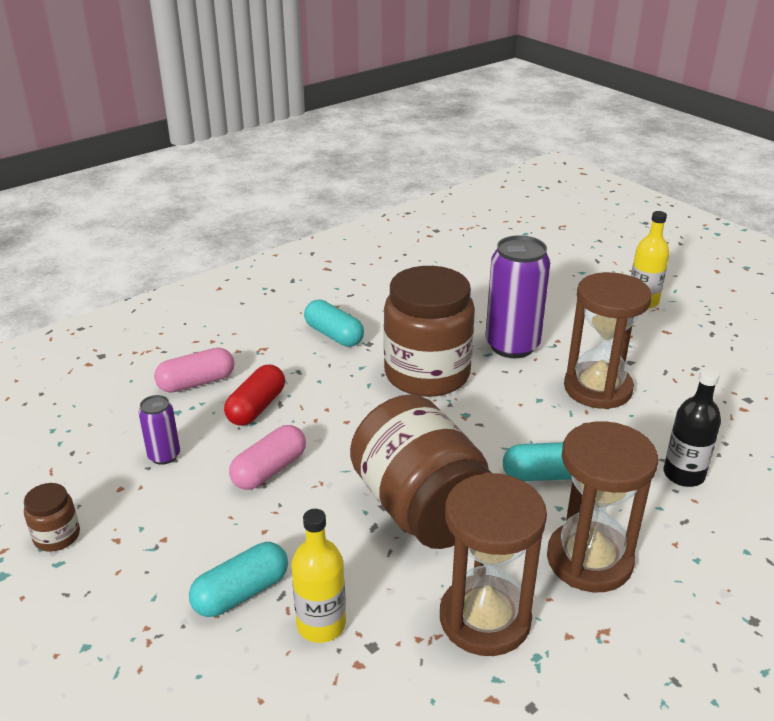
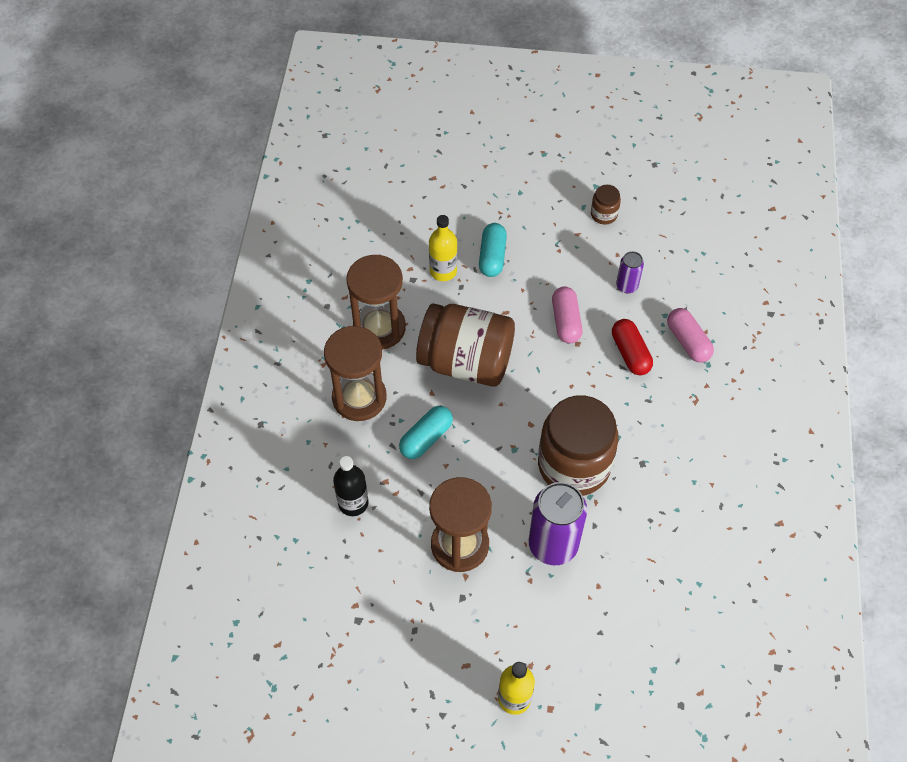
camera: 135 degrees right, 25 degrees up
(196, 382) = (688, 341): pink capsule -> pink capsule turned 45 degrees counterclockwise
(334, 335) = (673, 451): turquoise capsule -> none

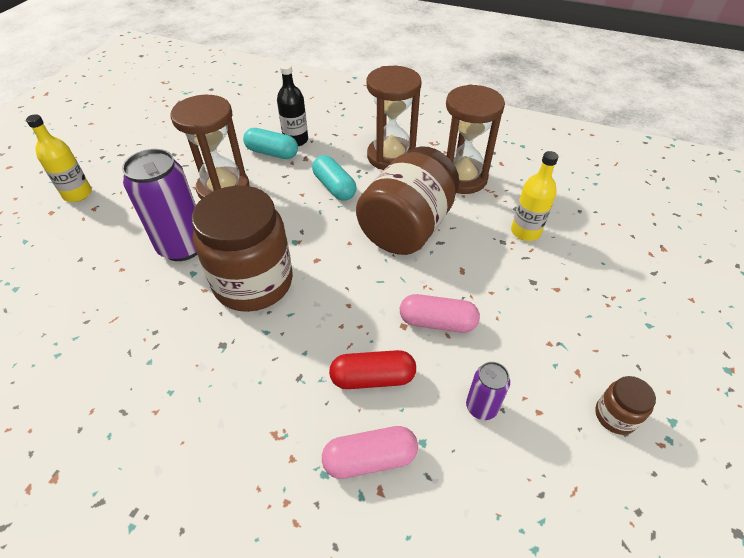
camera: 105 degrees right, 10 degrees down
(492, 257) = (543, 275): turquoise capsule -> turquoise capsule (272, 153)

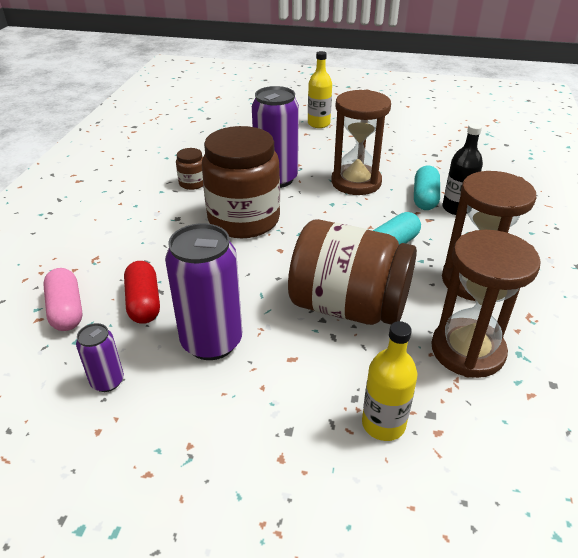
camera: 80 degrees right, 10 degrees down
(437, 322) = (212, 342): pink capsule -> purple can
(615, 416) = (84, 510): brown jar -> brown jar (192, 183)

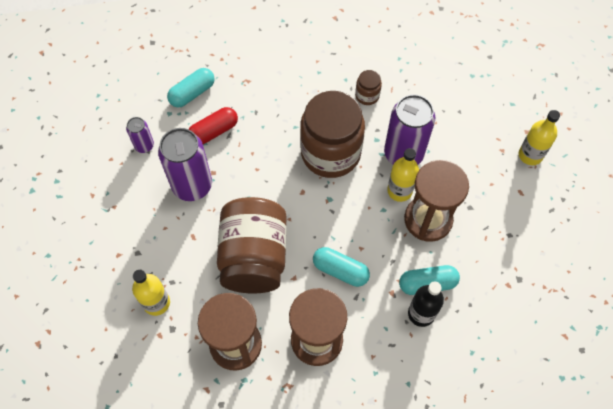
camera: 70 degrees right, 25 degrees up
(66, 310) = (192, 93): pink capsule -> turquoise capsule
(316, 190) = (399, 191): none -> yellow bottle

